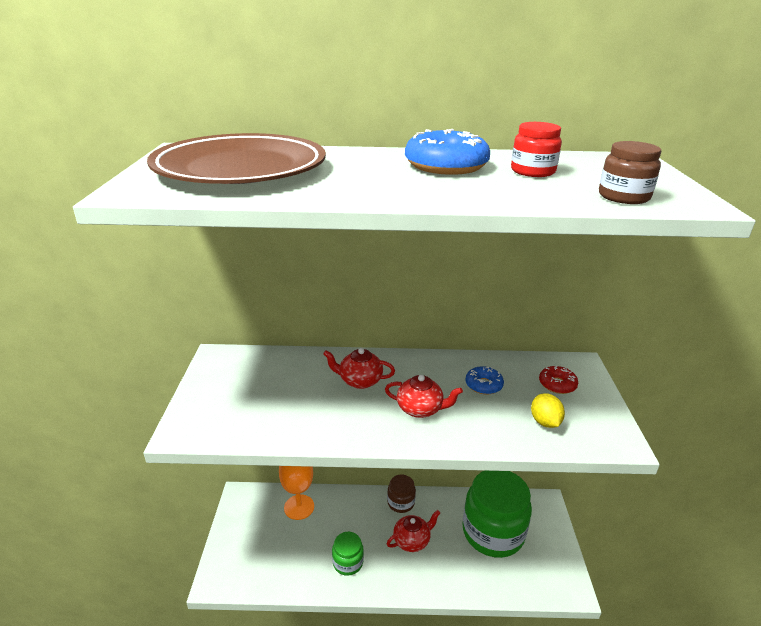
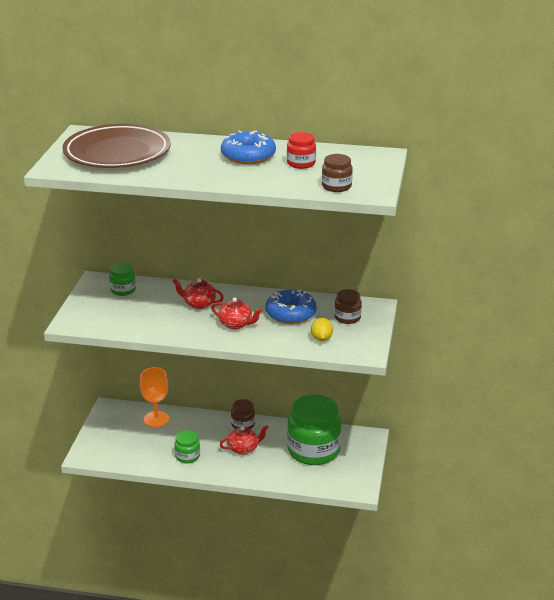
camera: 10 degrees right, 0 degrees up
(254, 368) = (123, 290): none -> green jar
(483, 385) = (290, 314): blue donut -> blue donut, size x1.78
(557, 384) = (347, 317): red donut -> brown jar

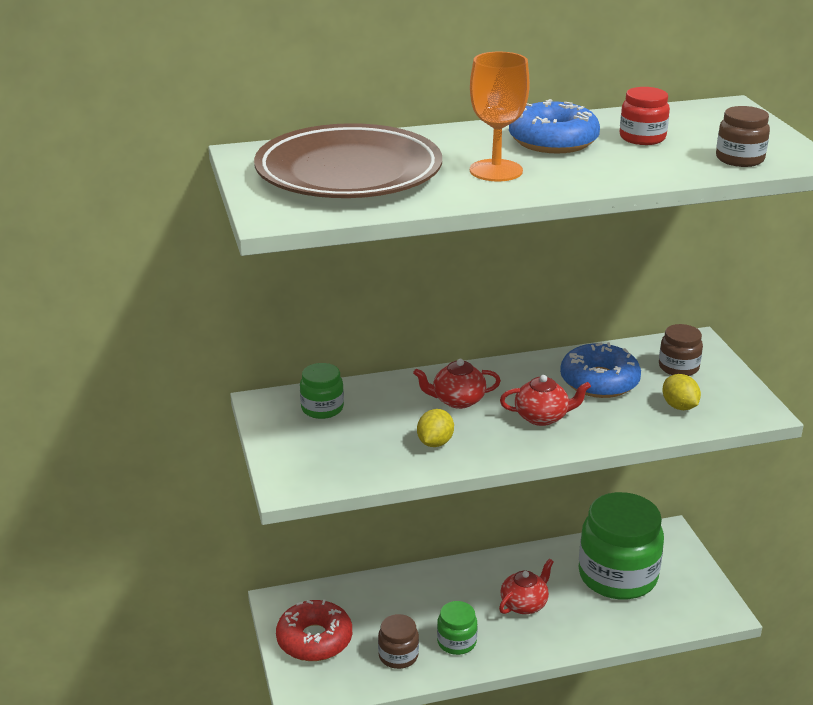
camera: 25 degrees left, 0 degrees up
(112, 431) = (314, 639): none -> red donut
(156, 419) = (364, 598): orange goblet -> orange goblet (496, 170)
(163, 322) = (435, 443): none -> yellow lemon
(243, 424) = (493, 568): brown jar -> brown jar (398, 656)

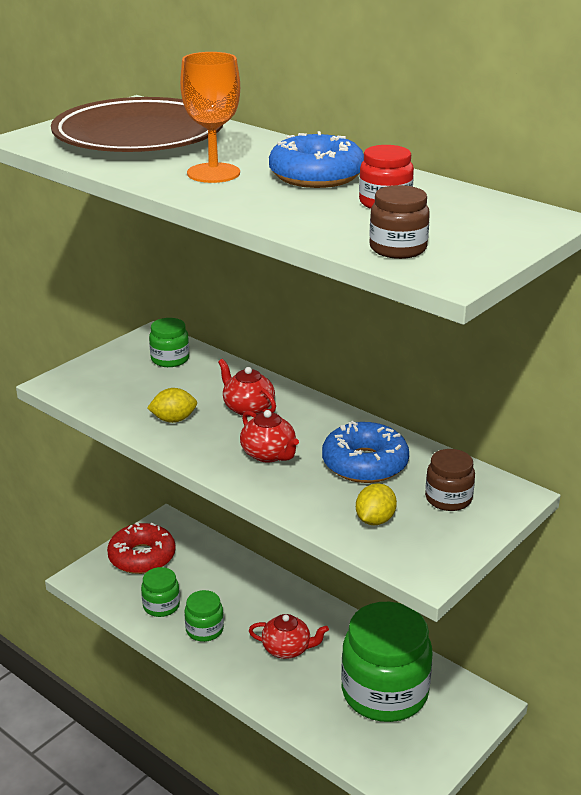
camera: 55 degrees right, 0 degrees up
(398, 656) = (161, 606): brown jar -> green jar

